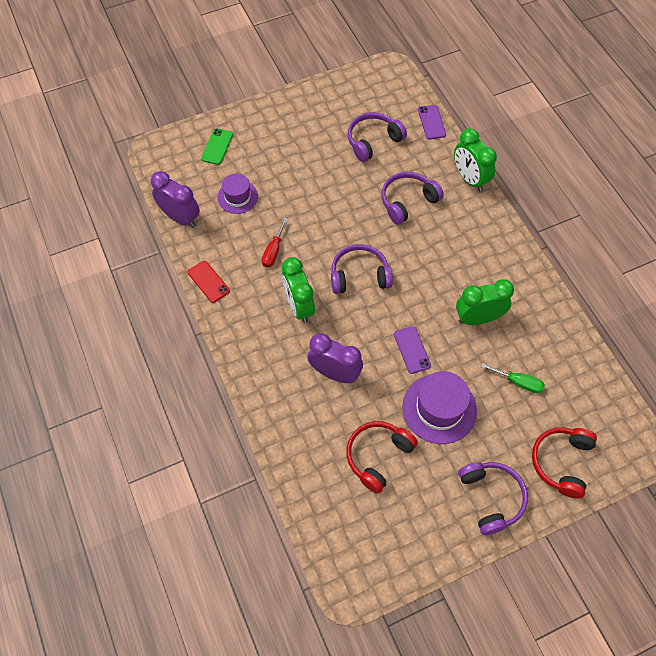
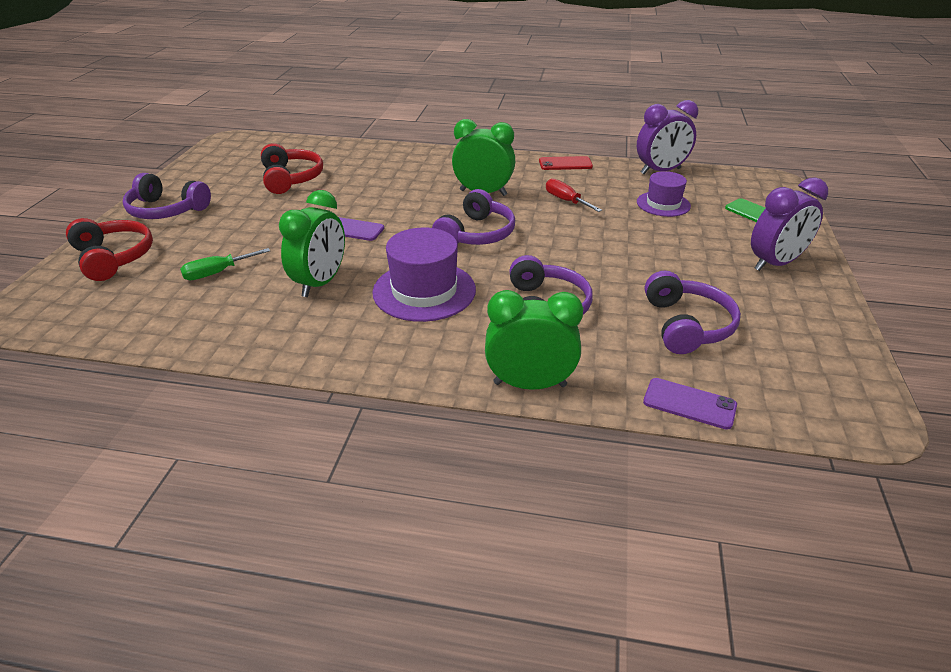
camera: 125 degrees right, 25 degrees down
(335, 373) = (390, 186): purple clock -> purple clock (775, 263)
(439, 408) = (275, 219): purple hat -> purple hat (424, 291)

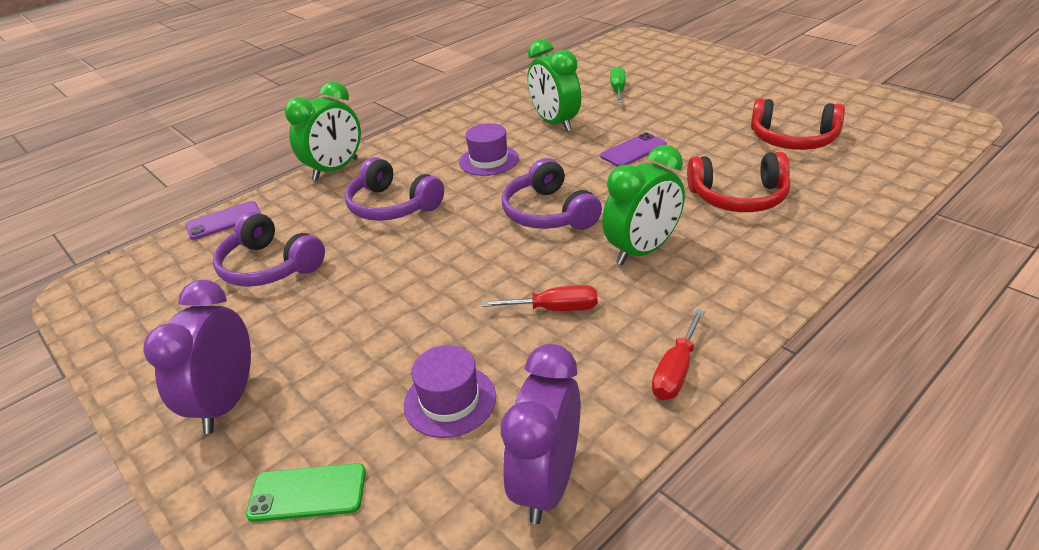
camera: 130 degrees right, 0 degrees up
(113, 258) = (683, 60): red headphones -> red headphones (738, 197)
(166, 210) = (759, 79): purple headphones -> none
(424, 291) = (489, 160): purple hat -> purple hat, size x0.63
(565, 164) = (676, 371): red phone -> red screwdriver

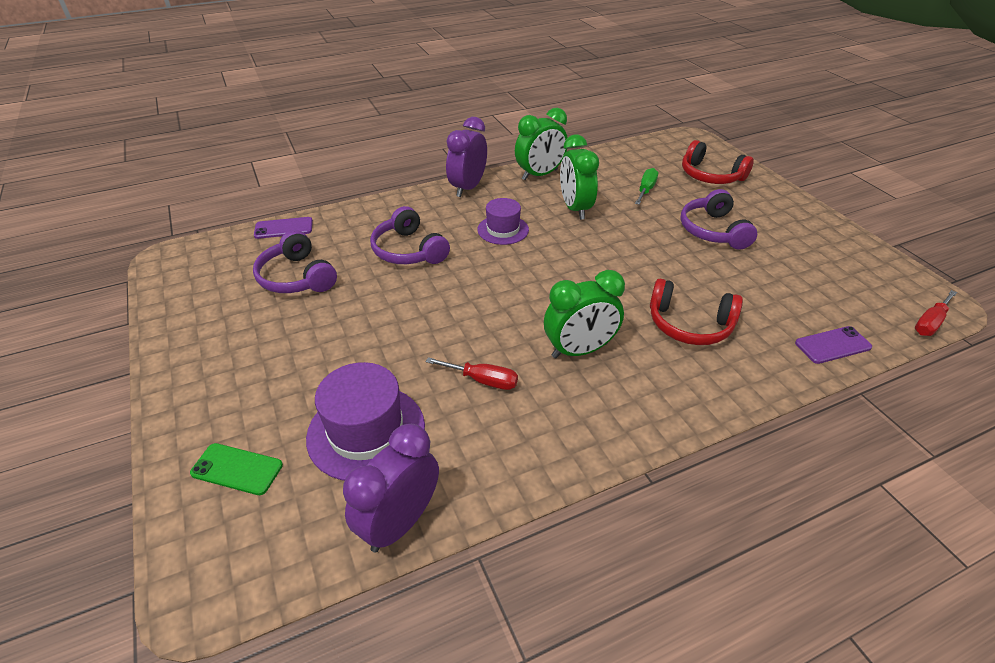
camera: 15 degrees right, 5 degrees up
(227, 402) = (218, 380): purple clock -> purple clock (468, 188)
(335, 169) = (383, 205): green clock -> green clock (540, 175)
(450, 401) = (366, 431): purple hat -> purple hat, size x1.59
(549, 213) = (524, 292): purple headphones -> purple headphones (713, 231)
(633, 150) = (625, 253): purple phone -> purple phone (832, 345)
(676, 371) = (545, 465): red screwdriver -> red screwdriver (930, 323)
(793, 139) = (772, 281): red headphones -> red headphones (710, 175)

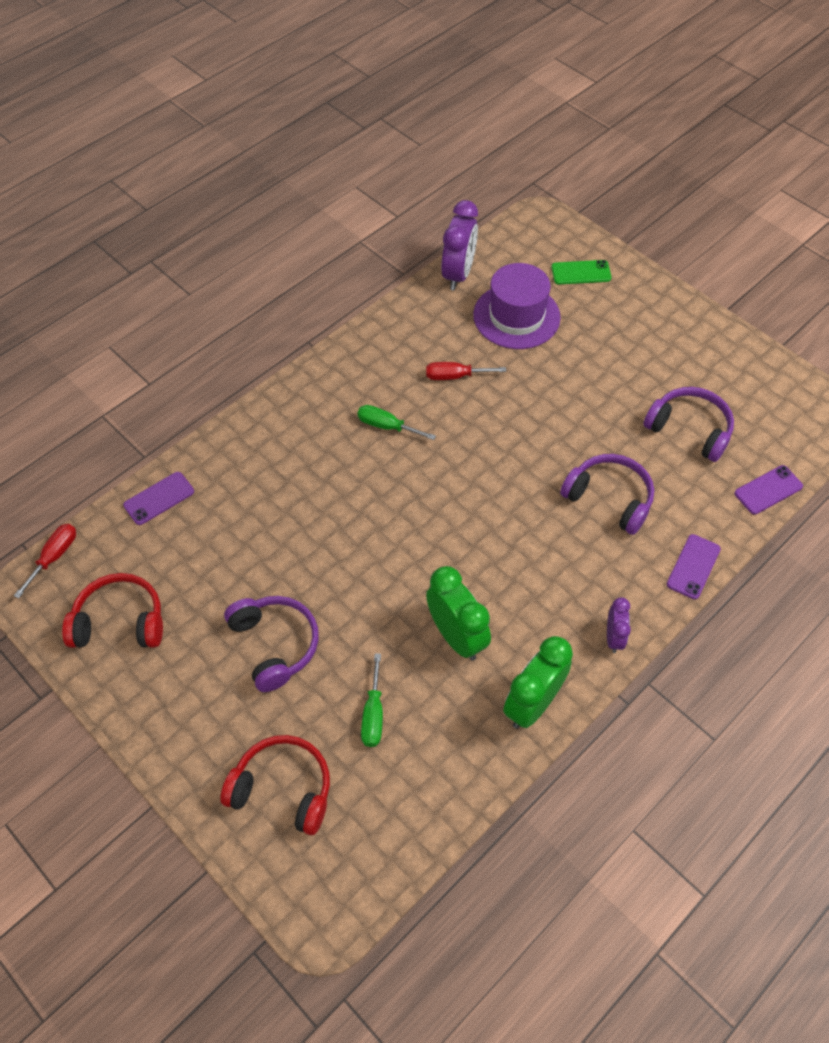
camera: 160 degrees right, 15 degrees up
(384, 205) = (693, 567): none -> purple phone
(468, 188) = (613, 637): purple clock -> purple clock, size x0.56
(503, 230) = (526, 565): purple hat -> none
(579, 350) = (387, 426): green clock -> green screwdriver
(689, 324) = (293, 484): red headphones -> red headphones (120, 622)

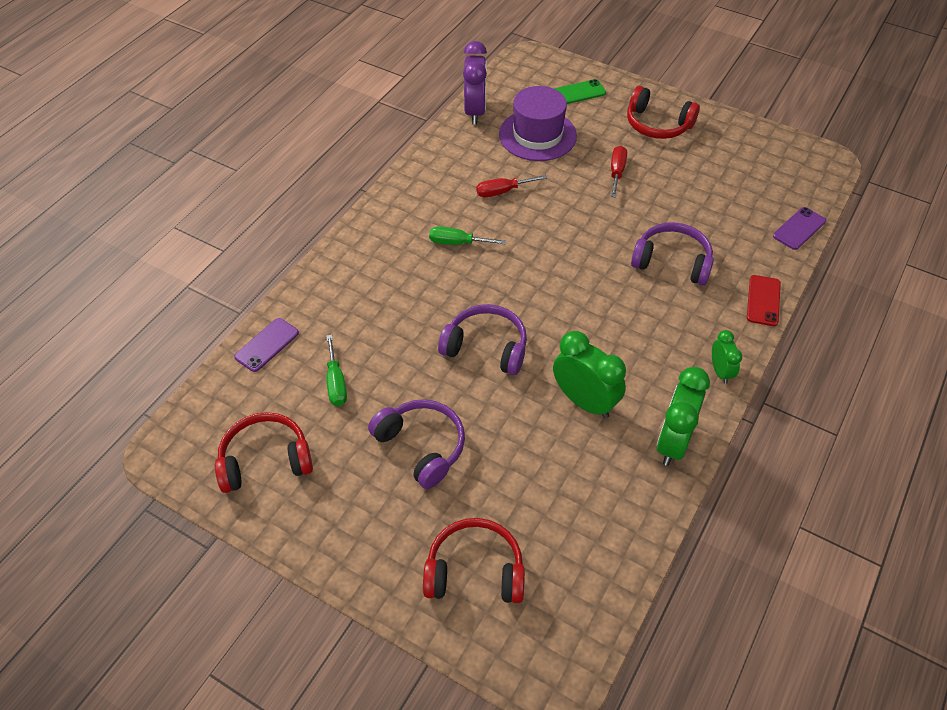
camera: 15 degrees left, 5 degrees down
(54, 557) = (181, 417): red screwdriver -> red screwdriver (617, 172)
(373, 714) = (534, 485): green screwdriver -> green screwdriver (336, 383)
(613, 637) = (720, 371): purple clock -> green clock
(655, 329) = (657, 124): none -> red headphones
(689, 429) = (716, 195): purple headphones -> purple headphones (486, 347)
(693, 567) = (763, 300): purple phone -> red phone

